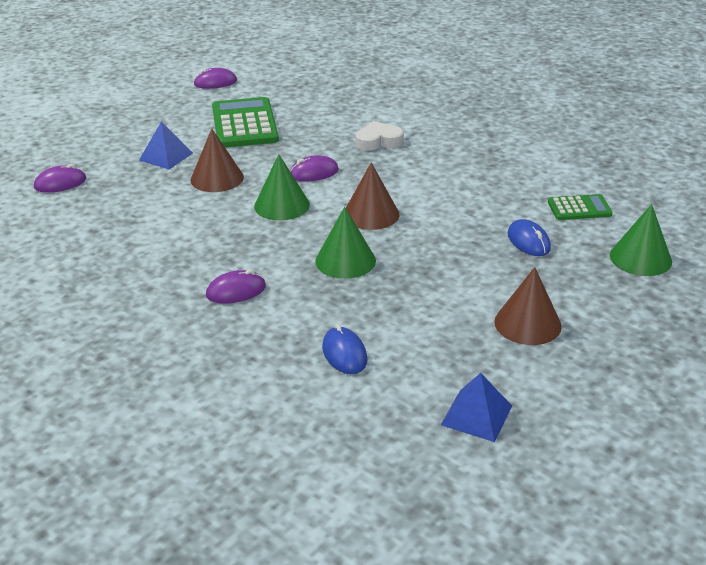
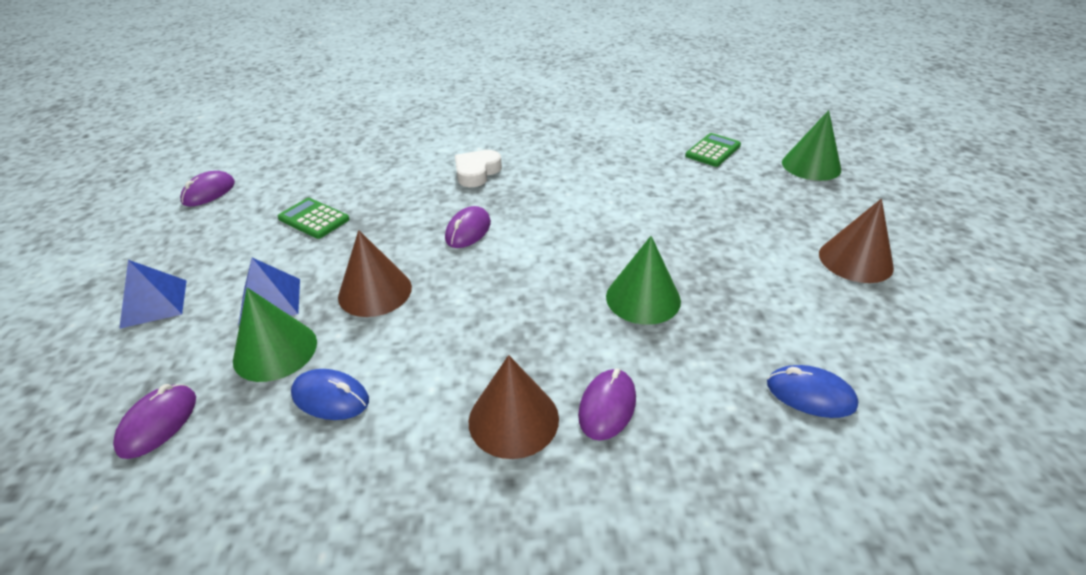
camera: 45 degrees left, 5 degrees up
(244, 124) = (314, 219): green calculator -> green calculator, size x0.54
(282, 205) = (492, 280): green cone -> green cone (275, 350)
(371, 214) = (585, 240): brown cone -> brown cone (513, 419)
(476, 415) = (985, 368): blue pyramid -> blue pyramid (154, 303)
(528, 241) = (732, 194): blue mouse -> blue mouse (330, 398)

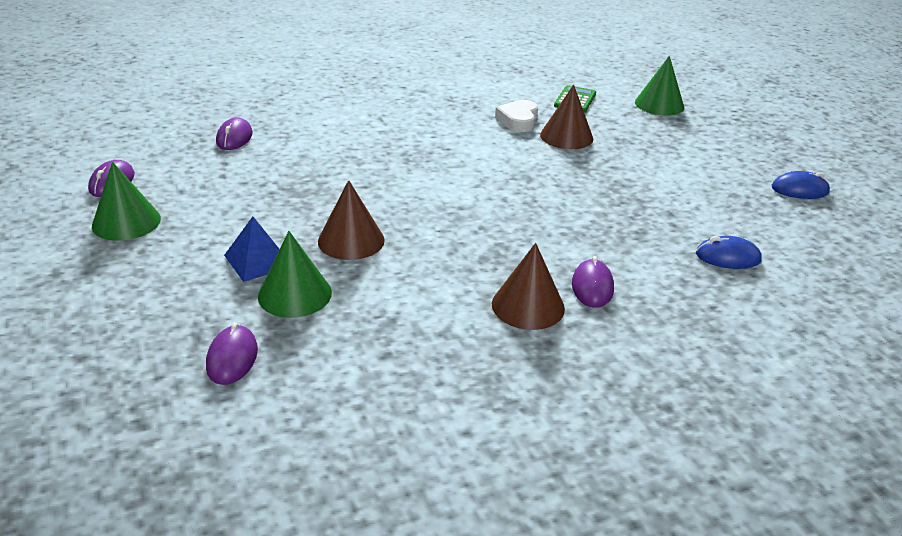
camera: 20 degrees left, 5 degrees down
(154, 303) = (142, 278): blue pyramid -> none
(314, 219) = (245, 192): green calculator -> none
(330, 398) = (371, 317): blue mouse -> blue mouse (799, 190)
(468, 231) = (401, 185): purple mouse -> purple mouse (234, 138)
(476, 172) = (376, 137): white heart -> white heart (518, 120)
(643, 298) = (578, 215): green cone -> green cone (126, 222)
(855, 260) = (721, 169): brown cone -> brown cone (566, 136)

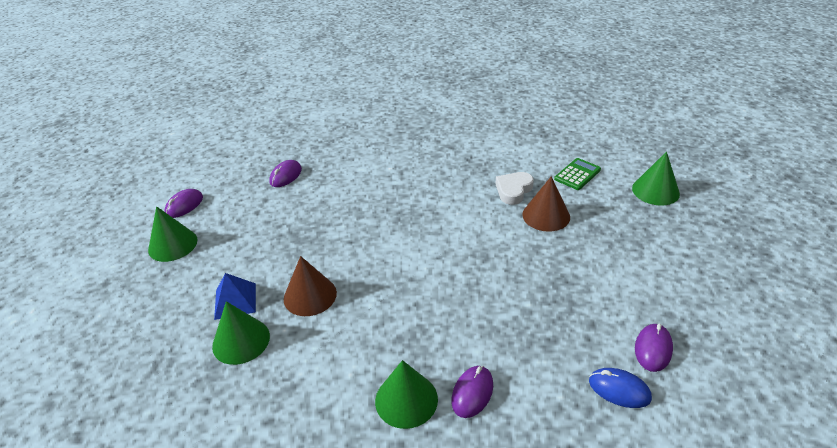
camera: 25 degrees right, 5 degrees up
(232, 358) = (166, 392): purple mouse -> purple mouse (653, 349)
(528, 306) = (406, 400): brown cone -> green cone
(799, 190) = (743, 322): blue mouse -> none

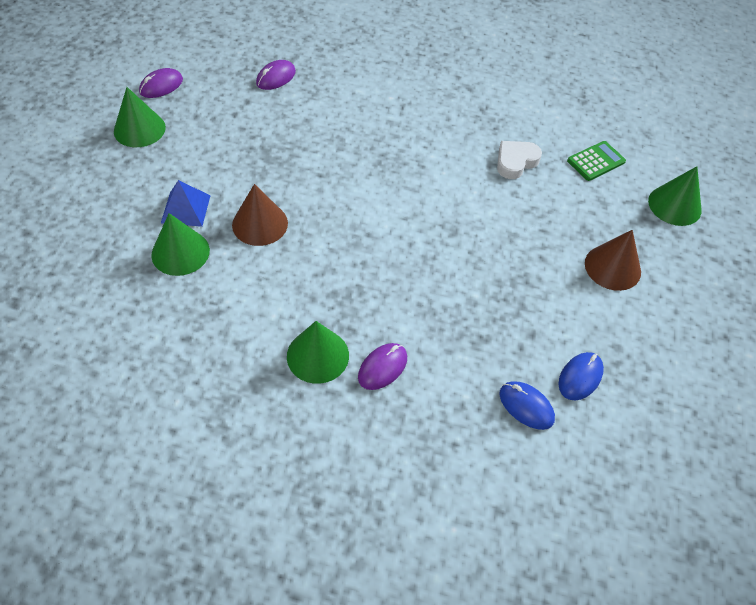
camera: 10 degrees right, 15 degrees up
(546, 215) = (538, 201): brown cone -> brown cone (612, 267)
(653, 349) = (580, 377): purple mouse -> blue mouse

